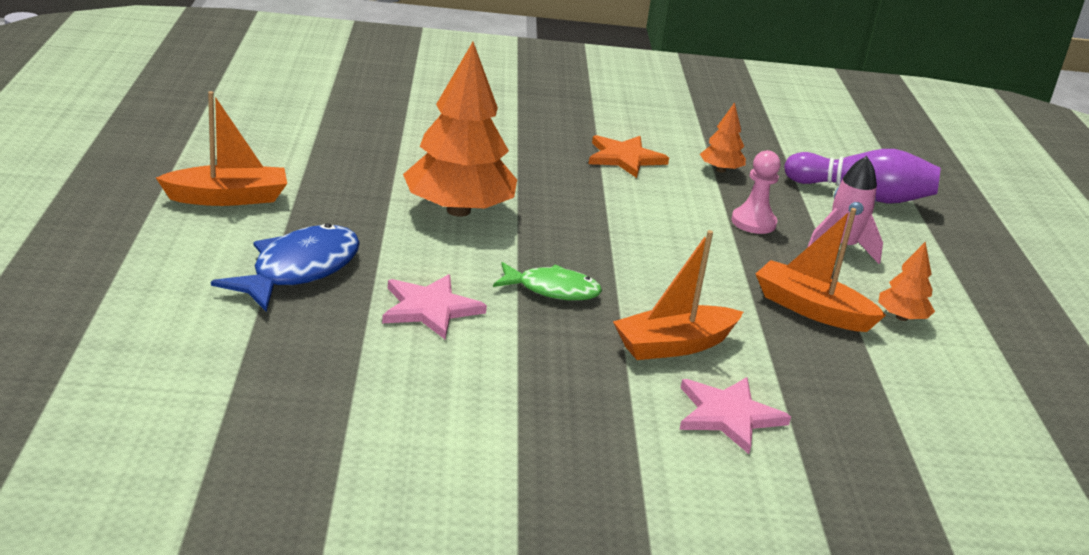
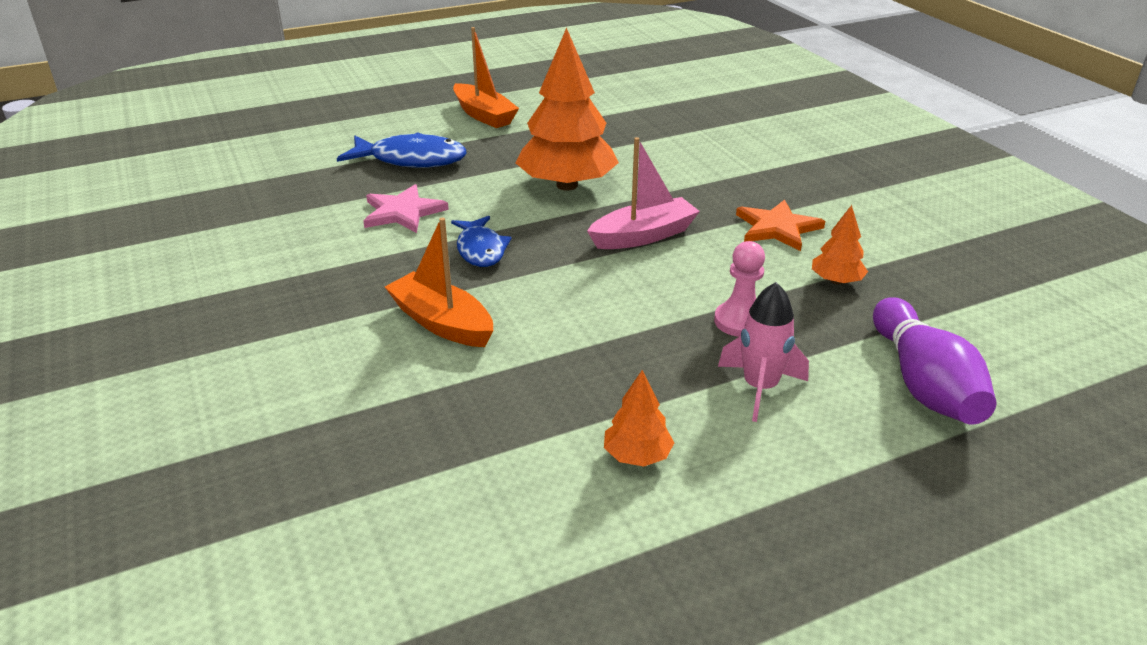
camera: 70 degrees right, 5 degrees up
(552, 290) = (480, 250): green fish -> blue fish
(591, 211) = (643, 236): none -> pink boat
(728, 415) = (345, 372): pink star -> none
(811, 309) = (588, 389): orange boat -> none

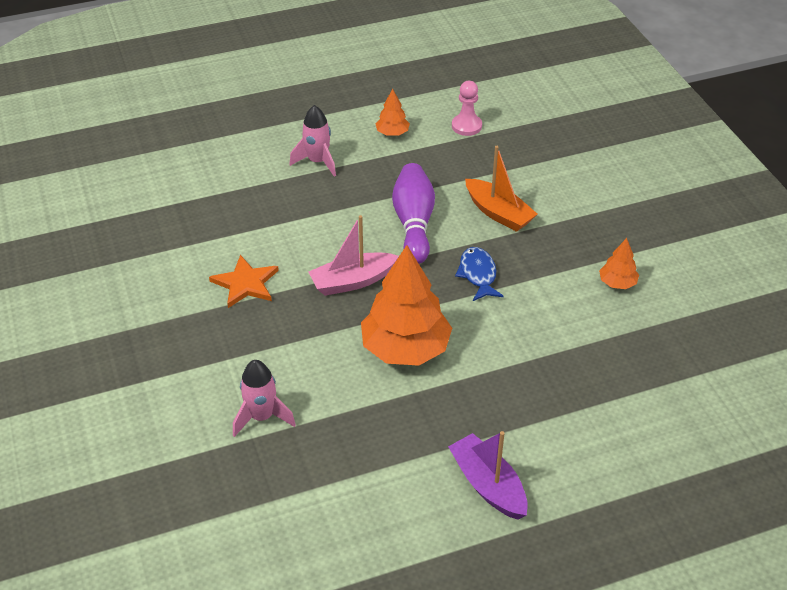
camera: 175 degrees left, 10 degrees up
(402, 212) = (546, 321): pink star -> none
(411, 160) = (554, 399): blue fish -> none
(484, 115) = (488, 485): orange boat -> purple boat
(698, 139) = (262, 417): none -> pink rocket
(740, 321) = (310, 203): pink pawn -> pink pawn (466, 126)
(836, 281) = (231, 230): orange tree -> orange tree (617, 283)
(923, 383) = (227, 159): purple bowling pin -> purple bowling pin (414, 223)

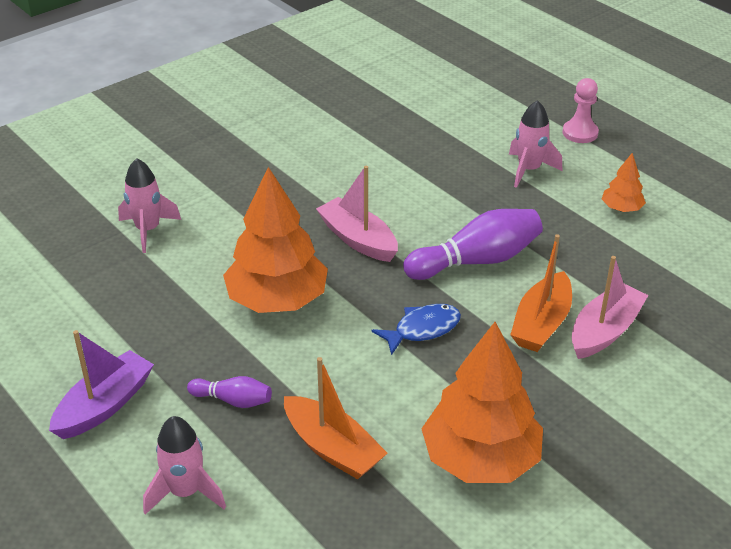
camera: 70 degrees right, 5 degrees down
(245, 283) = (317, 174): orange star -> none
(466, 126) = (685, 262): pink pawn -> pink pawn (580, 133)
(513, 401) = (233, 400): none -> purple bowling pin
(519, 186) = (604, 331): none -> pink boat
(583, 355) = (332, 448): none -> orange boat
(600, 448) = (185, 492): none -> pink rocket
(617, 283) = (480, 459): orange tree -> orange tree, size x2.17

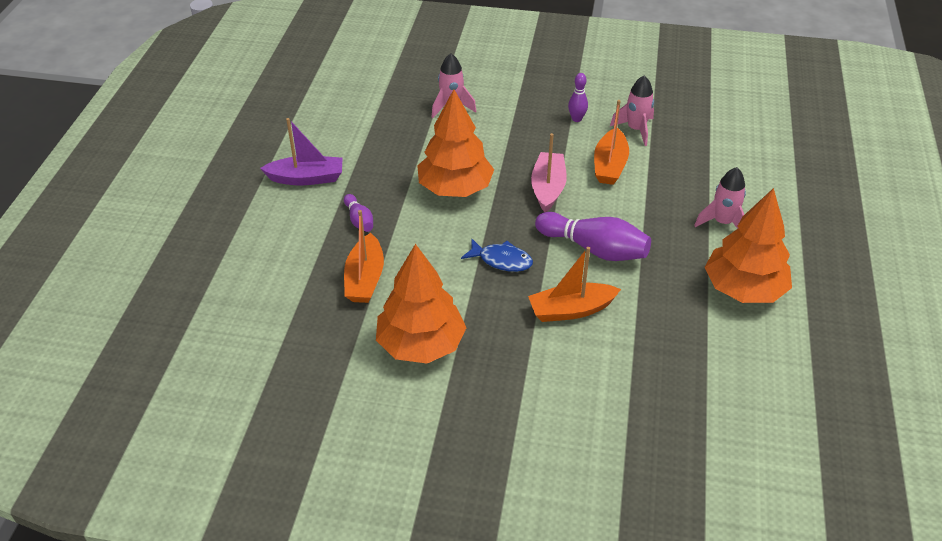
camera: 50 degrees right, 5 degrees up
(185, 492) = (279, 243): pink rocket -> pink rocket (636, 130)
(284, 165) = (576, 119): none -> purple bowling pin
(376, 185) = (610, 165): none -> orange boat
(580, 133) = (803, 225): pink pawn -> none
(604, 331) = (600, 344): pink boat -> none
(621, 208) = (744, 289): orange tree -> orange tree, size x2.17

